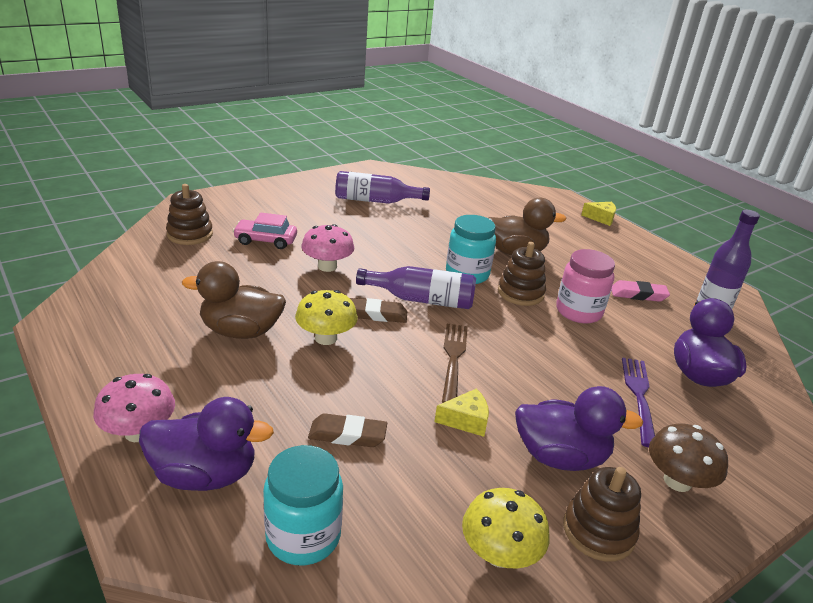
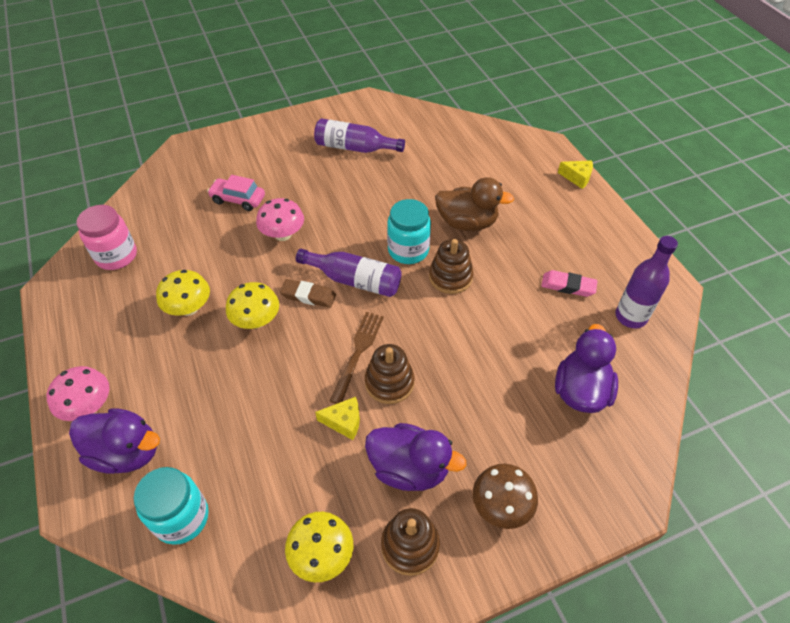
camera: 15 degrees right, 20 degrees up
(190, 234) = (175, 189): brown stacking toy -> brown stacking toy (389, 382)
(241, 331) = (189, 308): brown duck -> yellow mushroom
(347, 435) = (242, 426): brown eraser -> none
(578, 311) = (497, 304): pink jar -> pink jar (116, 256)
(639, 396) = (509, 411): purple fork -> none

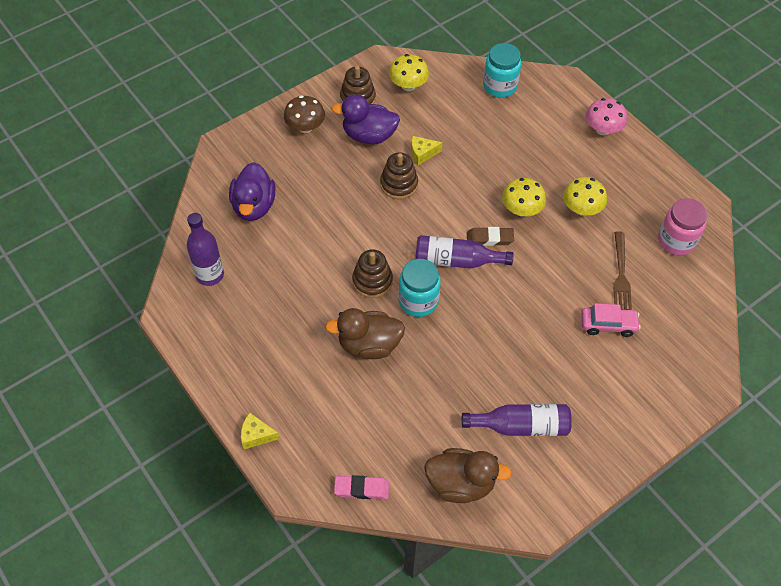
camera: 165 degrees right, 5 degrees up
(126, 452) = (557, 110): purple duck -> none
(283, 234) = (542, 293): pink mushroom -> none
(358, 353) = (430, 201): brown fork -> brown fork (621, 274)
(416, 125) = (460, 483): none -> brown duck
(568, 286) = (265, 294): pink eraser -> pink eraser (361, 489)

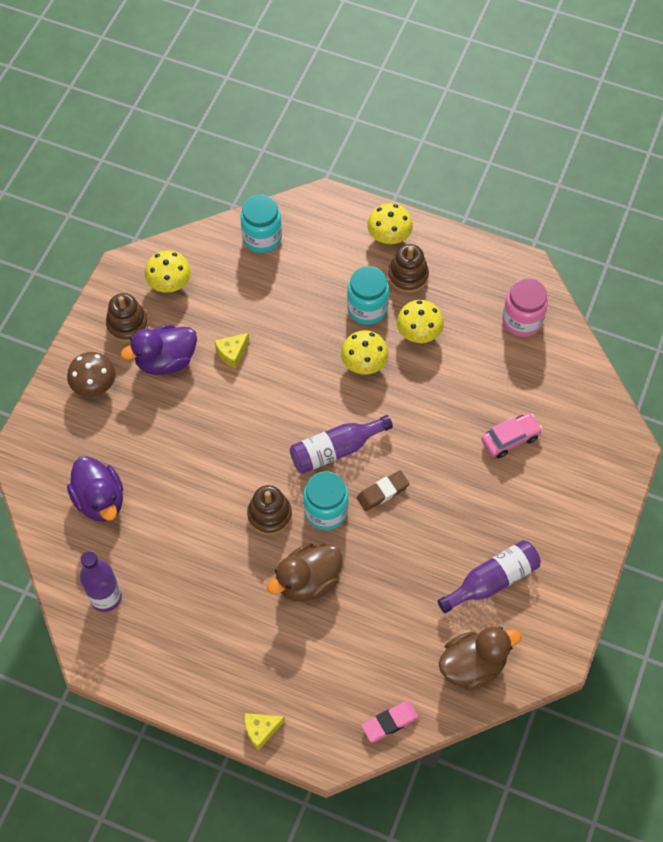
camera: 30 degrees left, 5 degrees up
(399, 184) = (230, 399): brown stacking toy -> brown stacking toy (408, 276)
(489, 238) = (352, 410): brown eraser -> brown eraser (382, 492)
(550, 172) = (367, 309): none -> turquoise jar
(602, 129) = (389, 236): pink mushroom -> yellow mushroom
(621, 274) = (492, 382): brown fork -> none

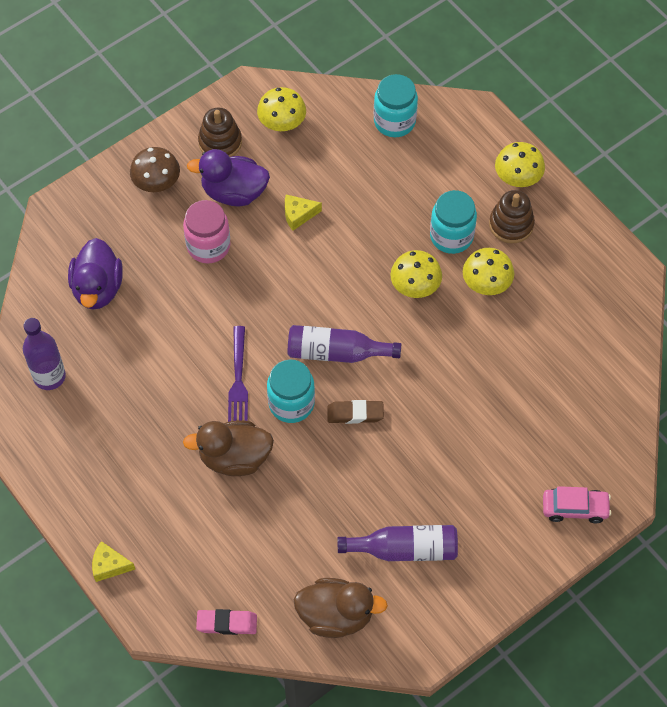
camera: 30 degrees right, 0 degrees up
(269, 515) = (238, 380): brown stacking toy -> purple fork
(510, 439) = (509, 427): pink car -> pink car (575, 508)
(522, 321) = (595, 322): pink jar -> pink jar (208, 246)

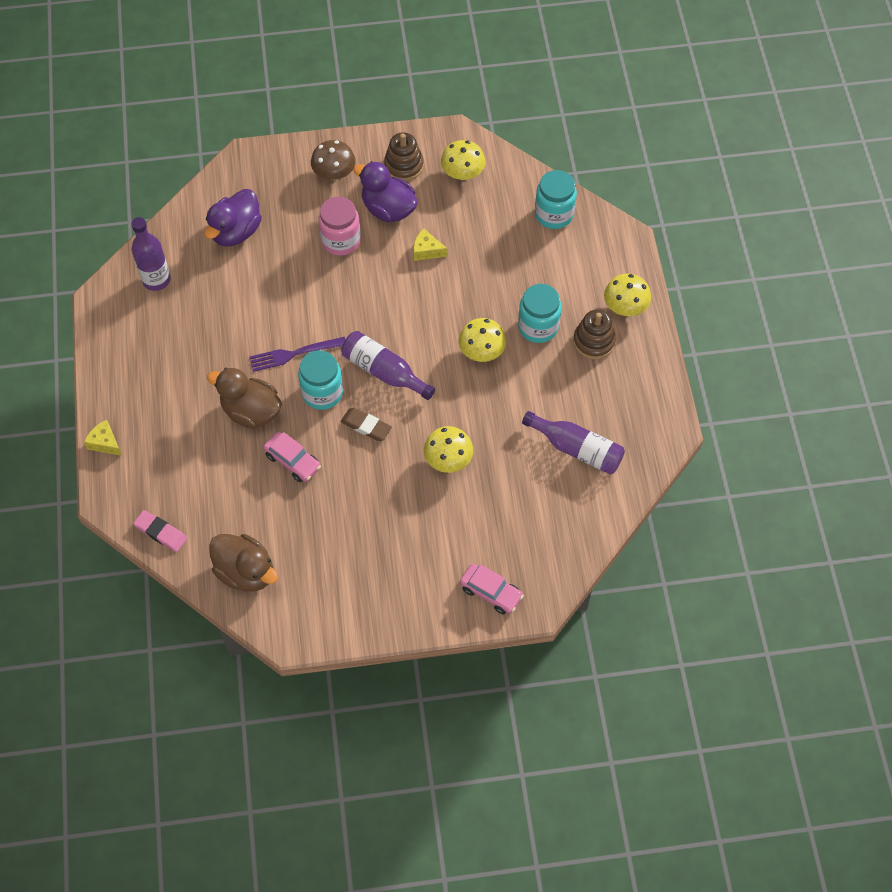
camera: 30 degrees right, 0 degrees up
(238, 380) = (294, 354): purple fork -> purple fork turned 45 degrees clockwise
(308, 484) = (293, 461): none -> pink car
(404, 549) = (333, 550): purple bottle -> purple bottle (577, 449)
(486, 283) = (541, 378): yellow mushroom -> yellow mushroom (448, 459)

